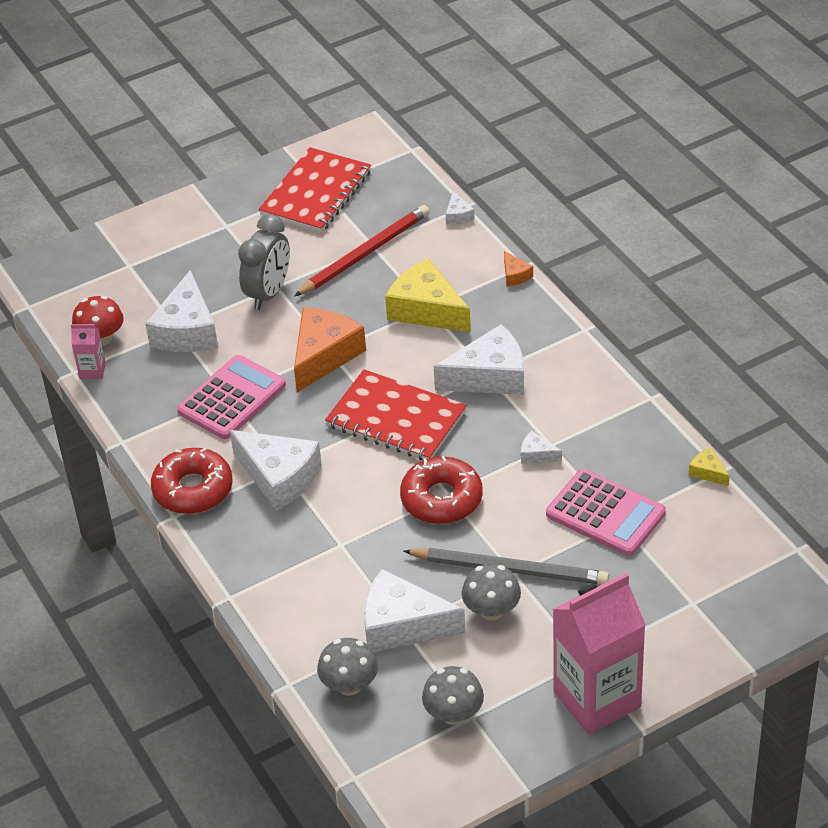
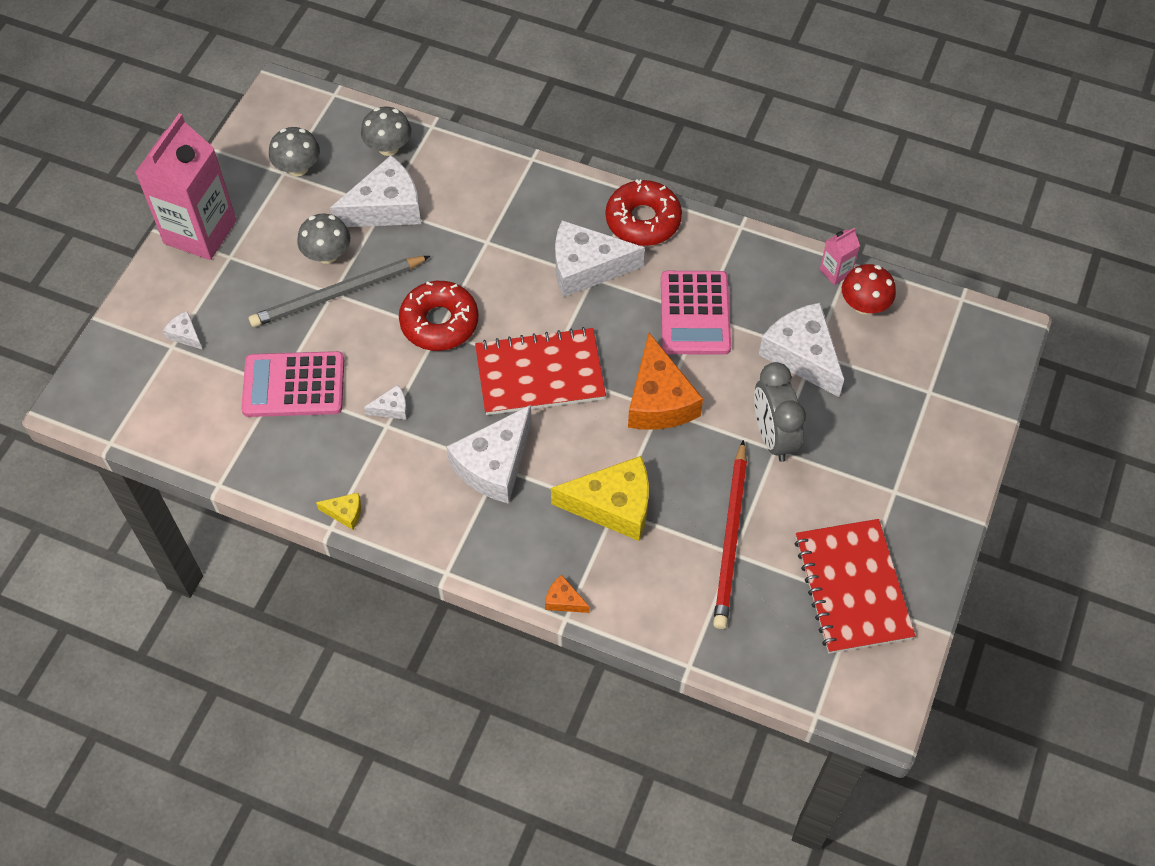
camera: 140 degrees right, 15 degrees up
(458, 215) = (685, 647): white cheese -> white cheese (185, 335)
(708, 472) = (230, 476): yellow cheese -> yellow cheese (345, 513)

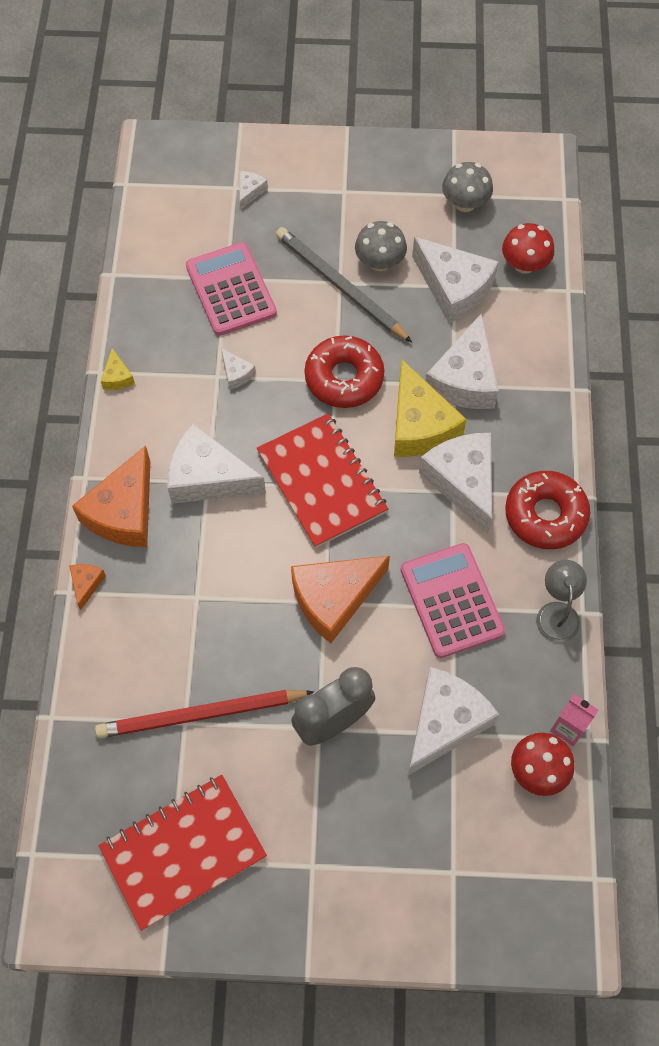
camera: 70 degrees right, 5 degrees up
(200, 232) = (360, 160): pink carton -> none
(388, 147) = (524, 264): grey mushroom -> red mushroom
(485, 232) = (464, 379): none -> white cheese
(500, 547) = (124, 512): none -> orange cheese
(613, 505) = (200, 594): yellow cheese -> yellow cheese (419, 425)
(695, 313) = (451, 600): pink calculator -> pink calculator turned 90 degrees clockwise
(734, 244) = (557, 612): none -> grey lamp

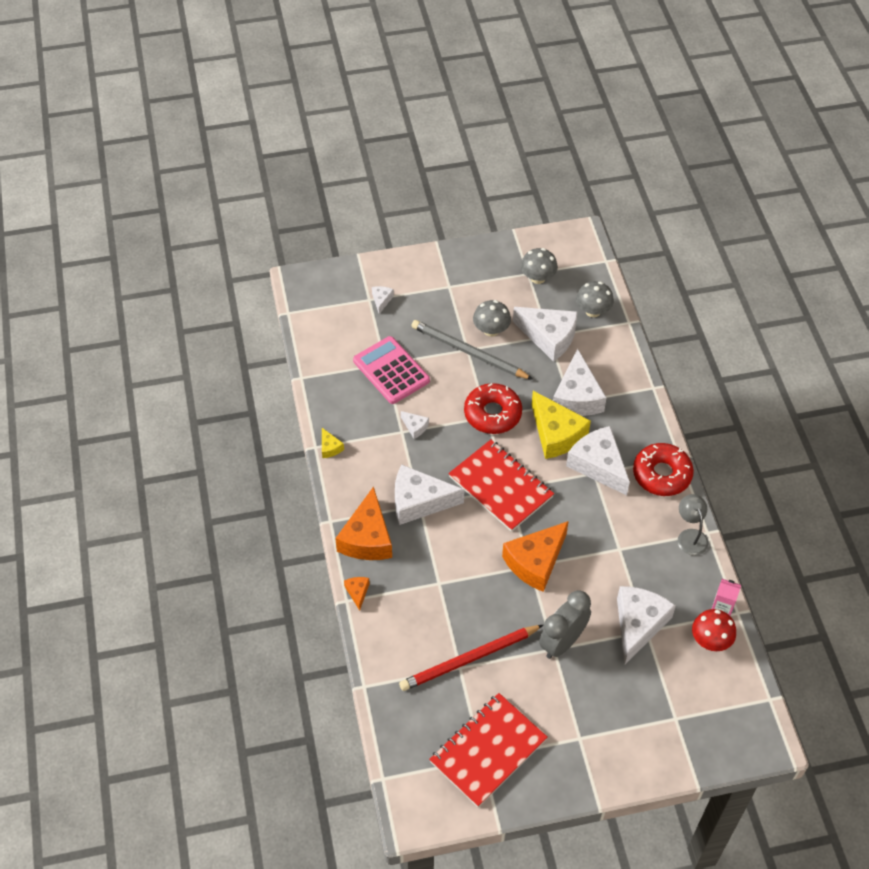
camera: 15 degrees left, 10 degrees down
(451, 600) = (616, 544): pink calculator -> none
(524, 264) = (593, 311): red mushroom -> grey mushroom

